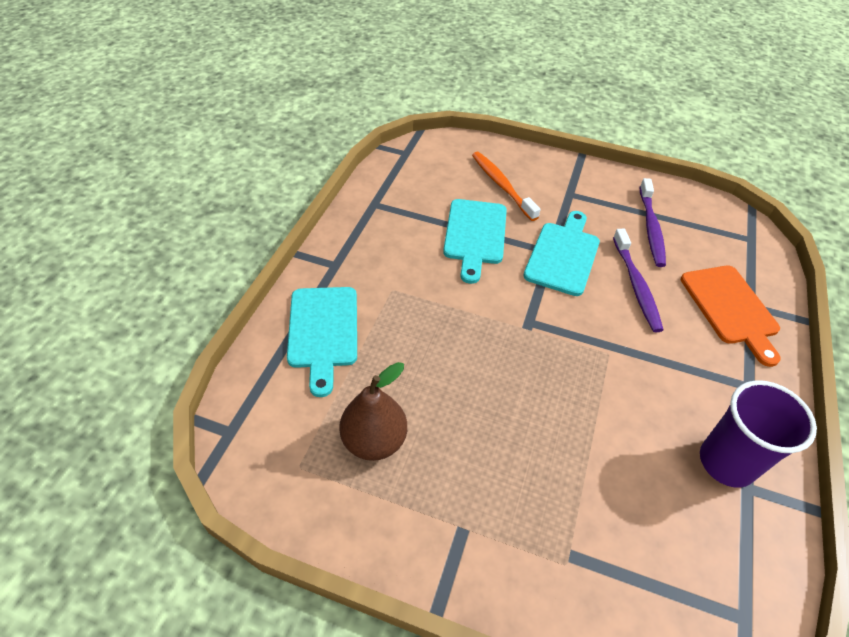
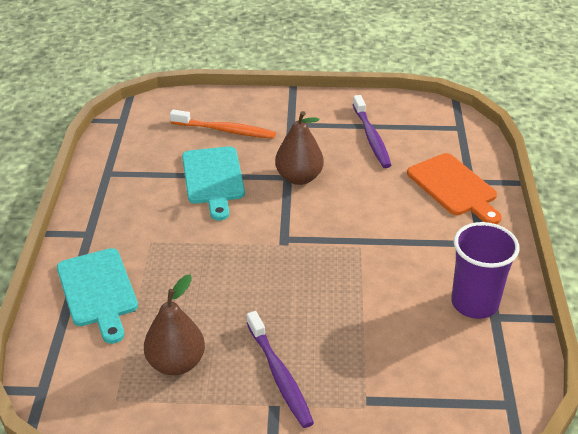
camera: 15 degrees left, 10 degrees down
(502, 185) = (225, 130): orange toothbrush -> orange toothbrush turned 150 degrees clockwise
(563, 255) = (299, 177): turquoise cutting board -> brown pear
(636, 285) = (370, 188): purple toothbrush -> purple toothbrush (279, 375)

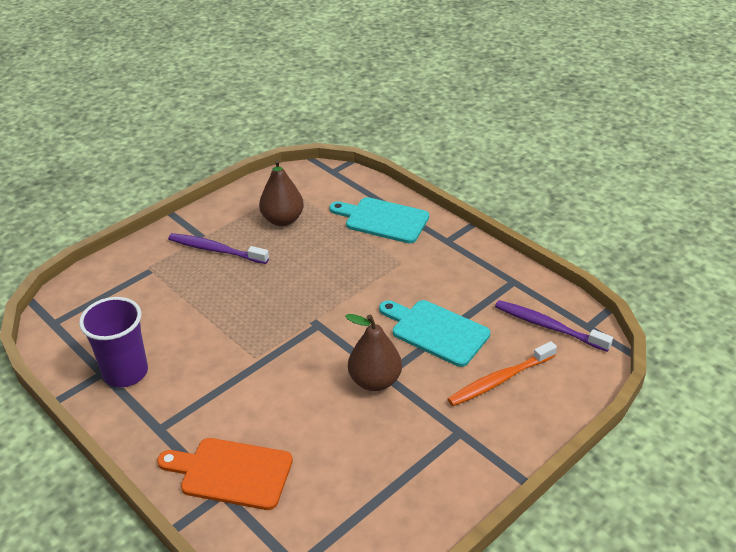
camera: 135 degrees right, 0 degrees up
(371, 137) = (369, 475): purple toothbrush -> purple toothbrush (548, 326)

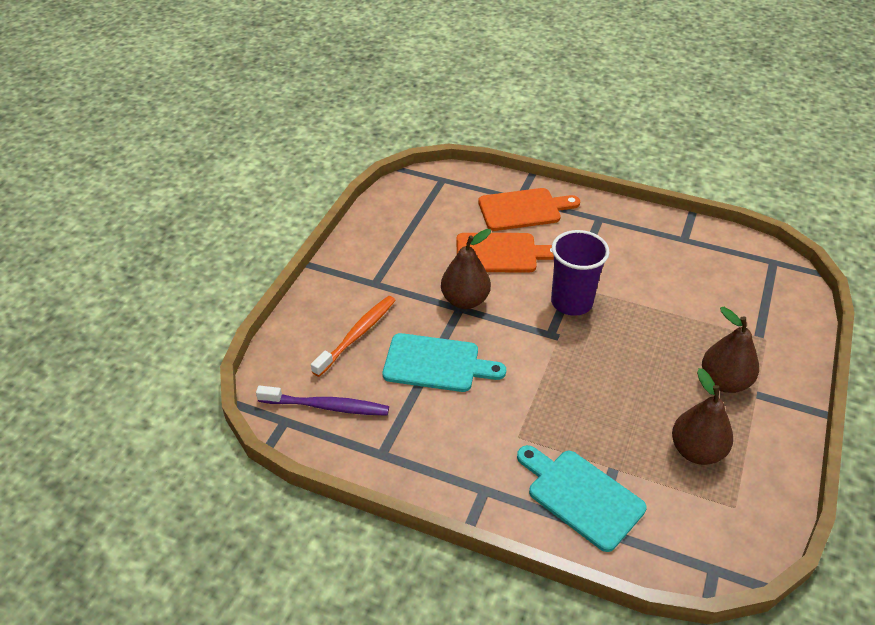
camera: 155 degrees right, 5 degrees up
(125, 372) = (667, 244): purple cup -> purple cup (571, 302)
(216, 250) = (724, 382): purple toothbrush -> brown pear
(302, 422) = (501, 253): none -> orange cutting board
(383, 220) = (581, 496): turquoise cutting board -> turquoise cutting board turned 135 degrees counterclockwise

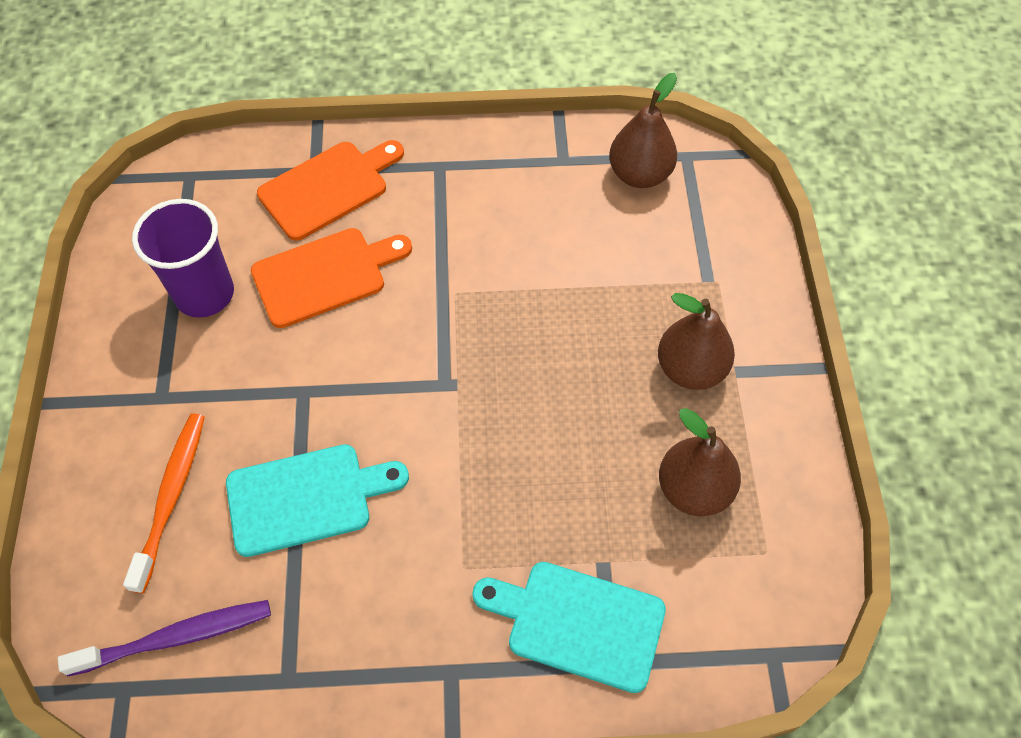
camera: 25 degrees left, 15 degrees up
(465, 300) = (305, 375): brown pear -> brown pear (639, 174)
(571, 302) = (453, 320): purple cup -> purple cup (204, 294)

